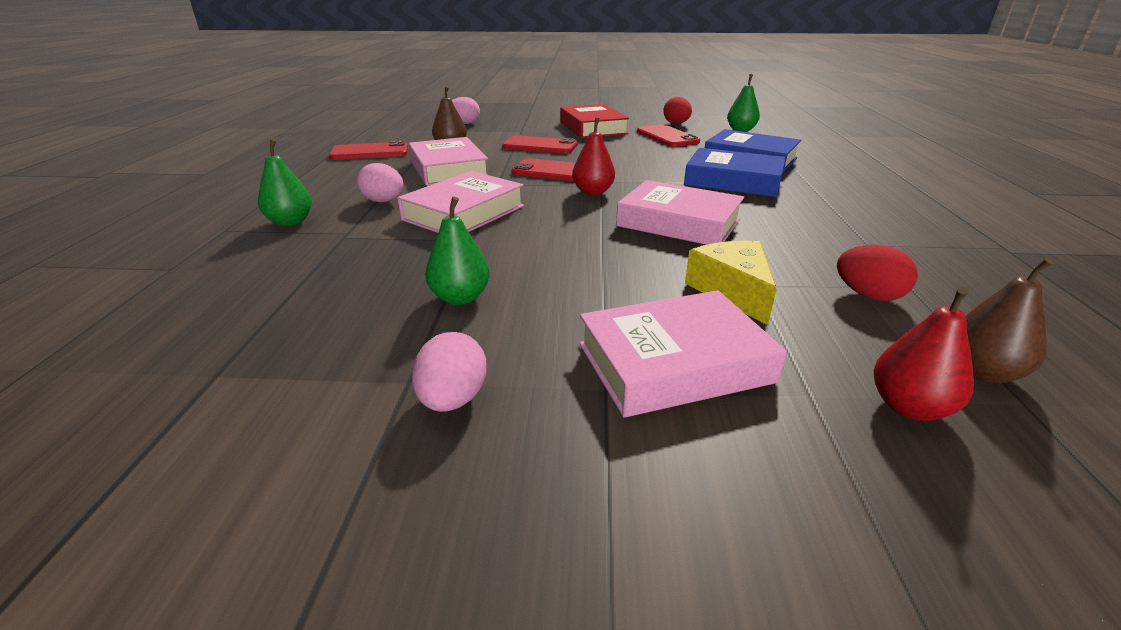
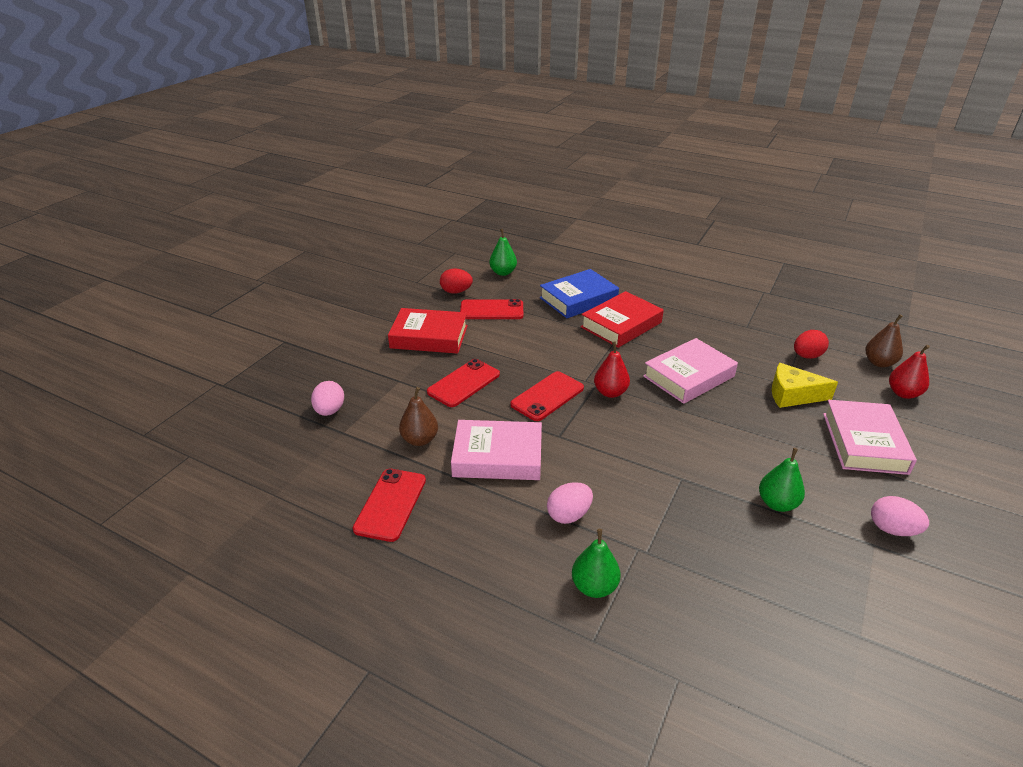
camera: 65 degrees left, 5 degrees up
(464, 213) = (623, 470): pink book -> none
(733, 181) = (621, 325): blue book -> red book

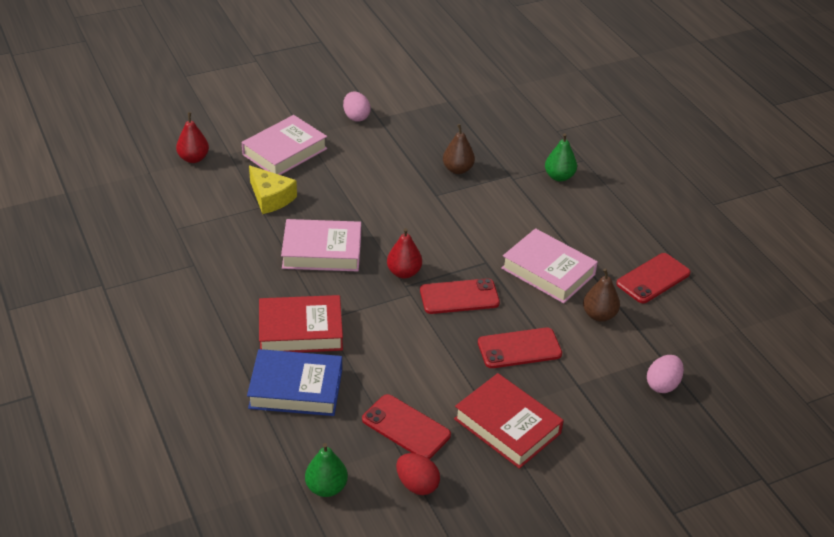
camera: 145 degrees left, 5 degrees up
(569, 515) = (536, 213): pink egg -> none
(777, 503) = (398, 156): green pear -> none
(807, 356) = (200, 215): red egg -> none
(879, 363) = (160, 182): brown pear -> brown pear (457, 169)

